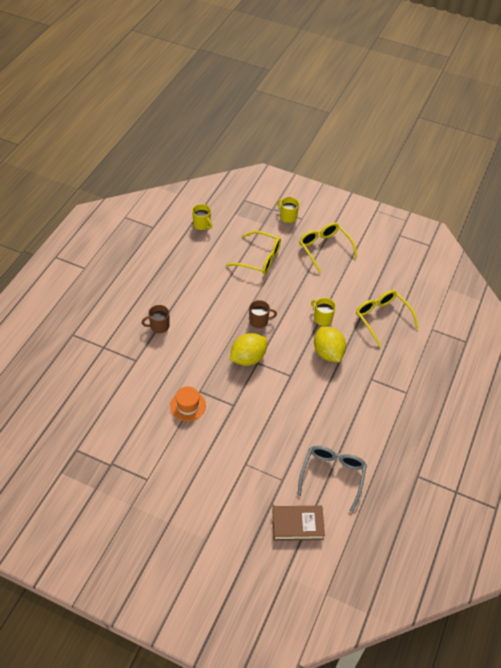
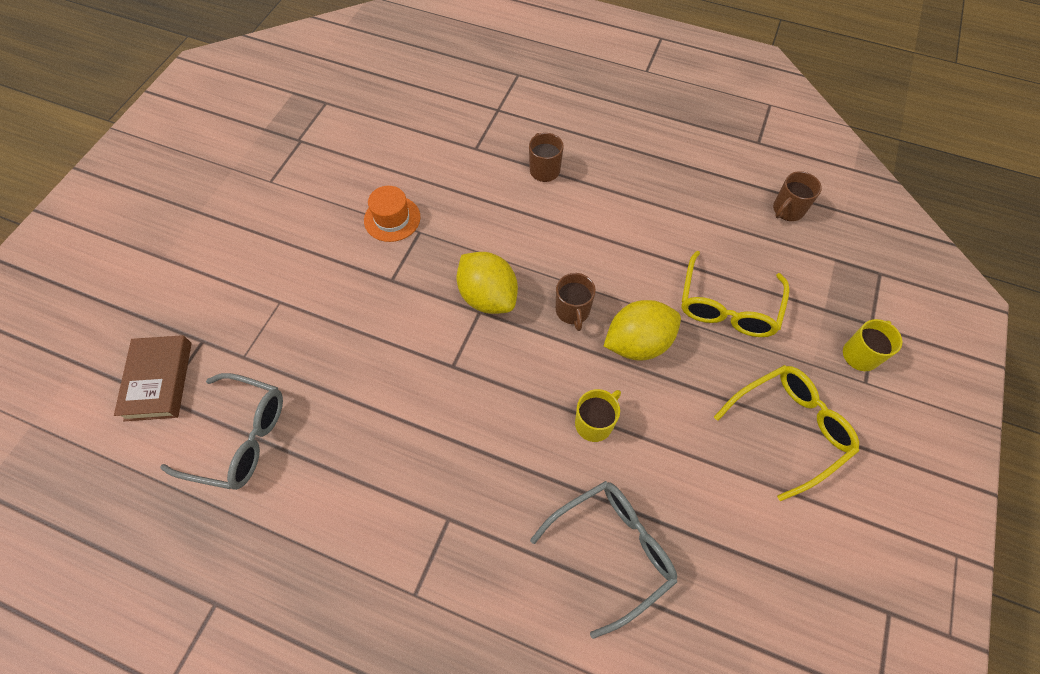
camera: 90 degrees right, 10 degrees up
(202, 225) = (787, 210): yellow mug -> brown mug
(328, 353) = (508, 433): yellow lemon -> yellow lemon (638, 343)
(382, 318) = (612, 550): yellow glasses -> grey glasses

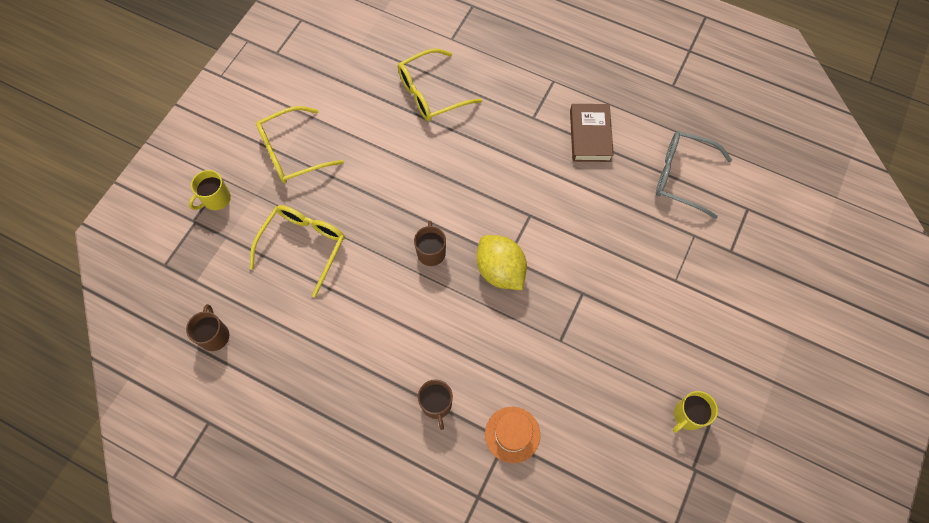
camera: 175 degrees left, 5 degrees up
(159, 381) = (754, 222): brown book -> brown book (590, 136)
(392, 219) = (586, 357): orange hat -> orange hat (512, 434)
(594, 423) = (428, 167): yellow mug -> yellow mug (688, 415)
(612, 550) = (431, 93): grey glasses -> yellow glasses
(638, 343) = (384, 221): yellow lemon -> none
(787, 210) = (215, 335): brown mug -> brown mug turned 60 degrees counterclockwise

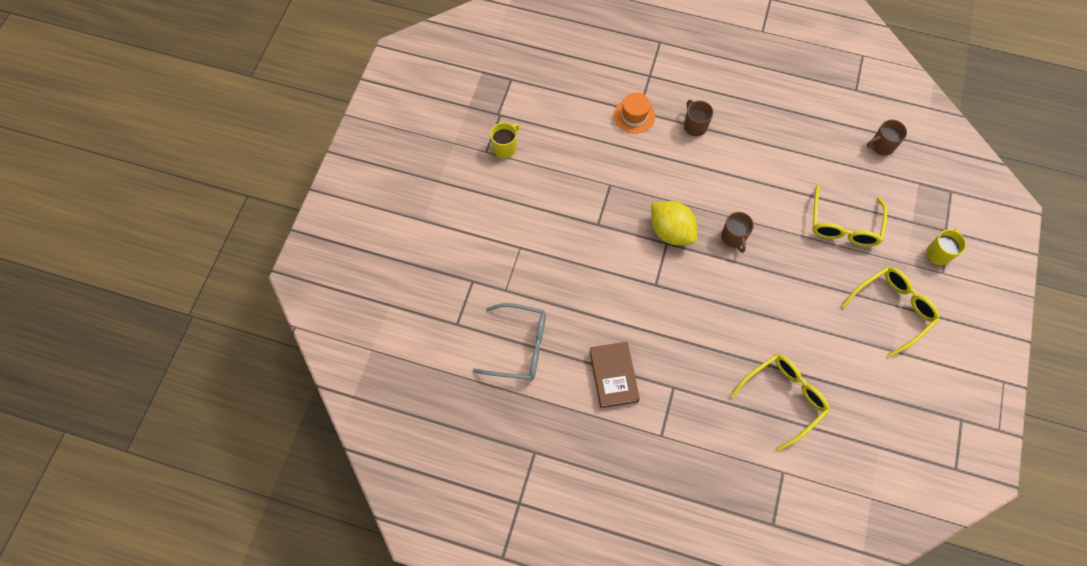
camera: 170 degrees right, 0 degrees up
(215, 335) = (881, 146): brown mug -> brown mug turned 90 degrees clockwise

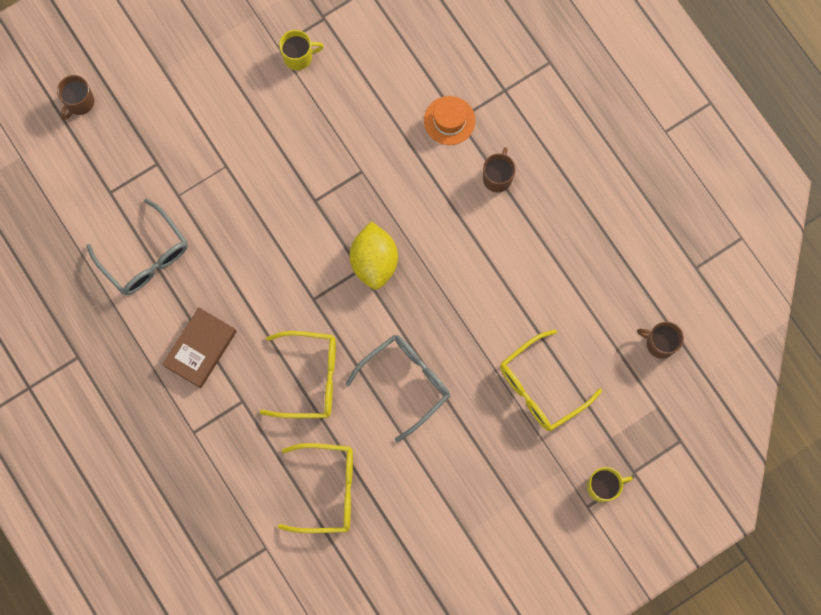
camera: 40 degrees right, 10 degrees up
(733, 237) = (426, 314): brown mug -> brown mug (79, 102)
(763, 288) = (406, 382): none -> grey glasses
(892, 309) = (505, 498): yellow glasses -> yellow glasses (310, 378)

